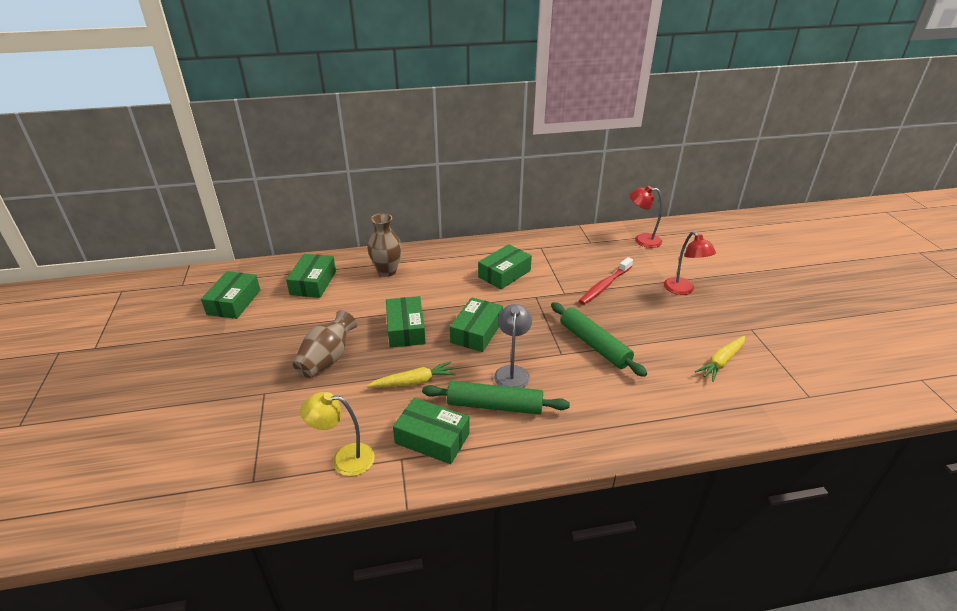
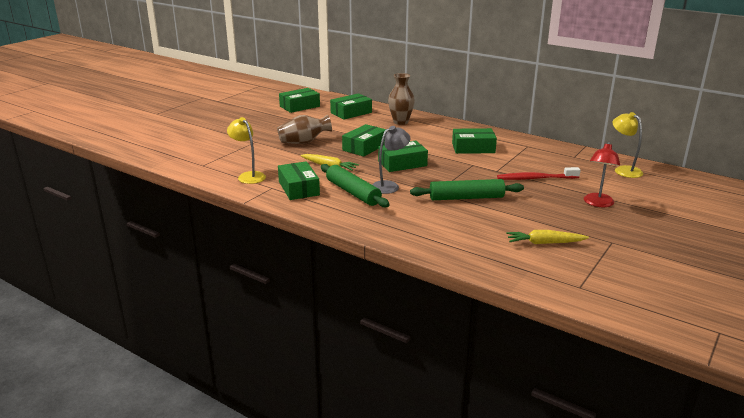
camera: 45 degrees right, 10 degrees down
(594, 345) = (466, 198): green rolling pin -> green rolling pin turned 75 degrees clockwise
(642, 240) = (623, 170): red lamp -> yellow lamp

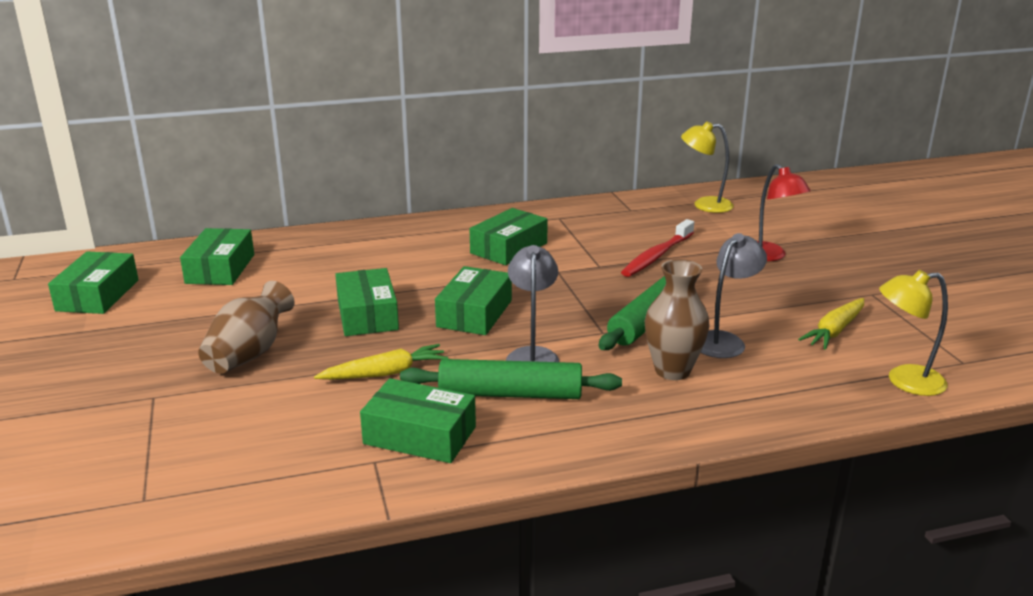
camera: 50 degrees left, 0 degrees up
(248, 176) = (286, 466): yellow lamp -> yellow lamp (904, 381)
(400, 122) = (332, 252): brown vase -> brown vase (672, 370)
(479, 219) = (724, 340): none -> grey lamp

